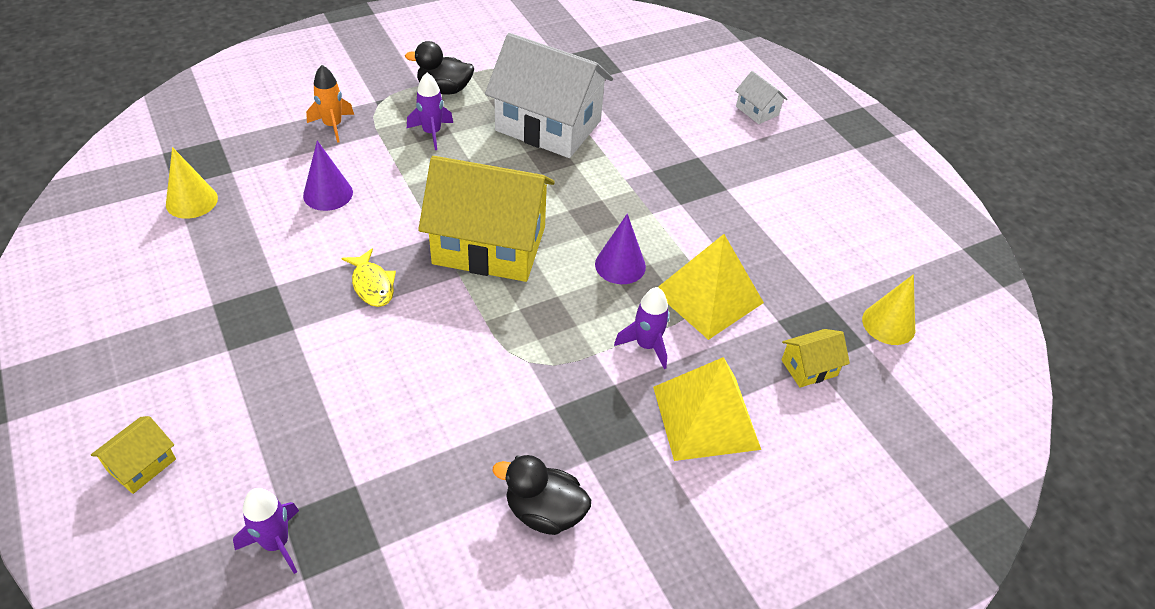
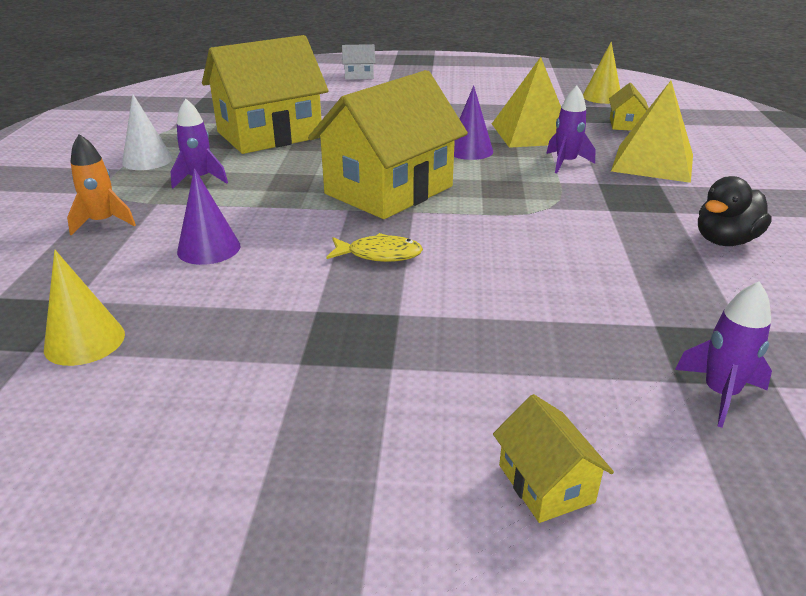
camera: 55 degrees left, 15 degrees down
(444, 89) = (147, 160): black duck -> white cone
(548, 125) = (269, 134): white house -> yellow house

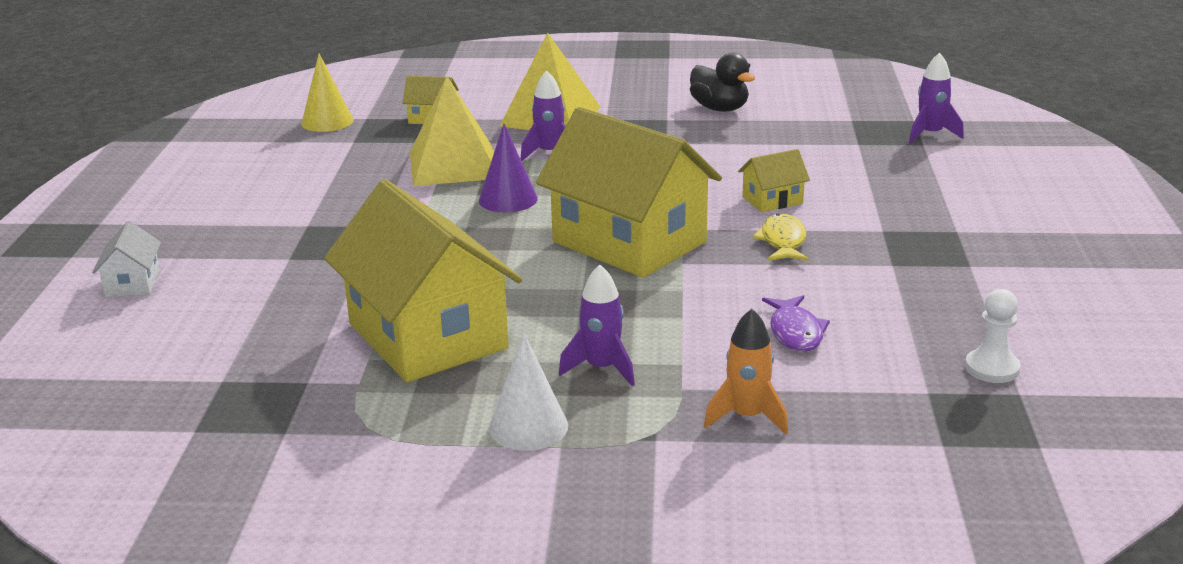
camera: 90 degrees left, 5 degrees down
(84, 341) = (992, 368): yellow cone -> white pawn
(209, 248) = (795, 332): purple cone -> purple fish
(546, 483) = (1042, 185): yellow house -> yellow house (772, 200)

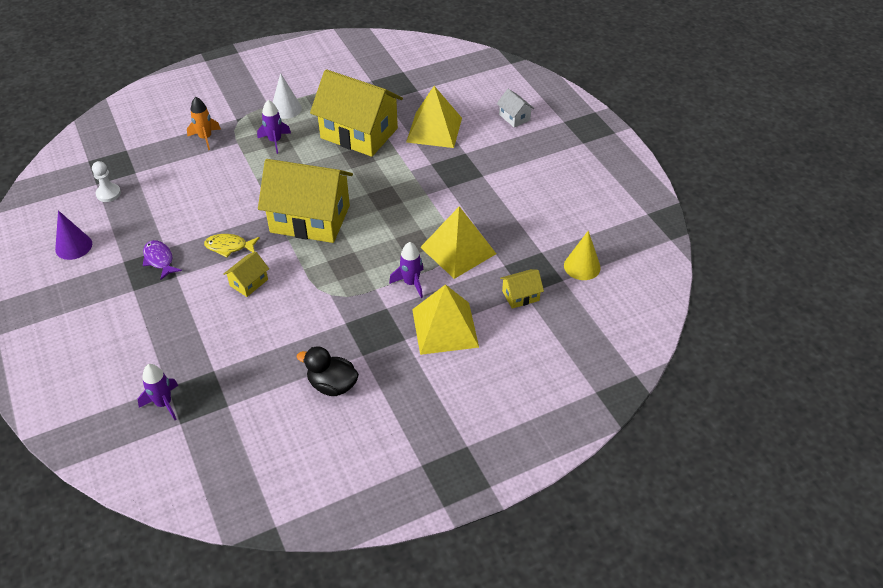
camera: 150 degrees right, 20 degrees up
(290, 303) = (434, 130): none -> yellow pyramid
(508, 199) = (399, 230): purple cone -> purple cone (73, 246)
(782, 241) = (229, 247): yellow fish -> yellow fish turned 120 degrees clockwise
(795, 332) = (201, 186): purple fish -> purple fish (159, 260)

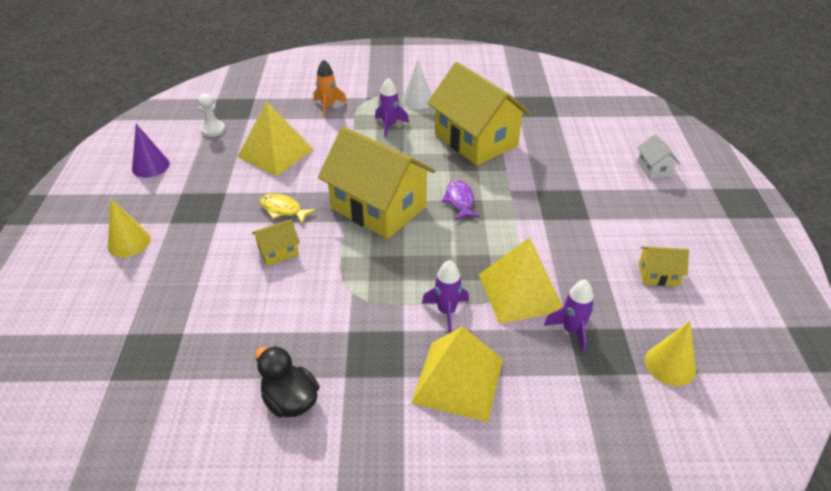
camera: 25 degrees right, 5 degrees down
(109, 318) = (129, 242): none -> yellow cone
(159, 260) = (213, 202): purple fish -> purple fish (459, 201)
(164, 403) = (111, 350): purple rocket -> purple rocket (571, 331)
(434, 130) = (557, 157): yellow pyramid -> yellow pyramid (275, 153)
(520, 296) = (572, 374): yellow house -> yellow house (658, 274)

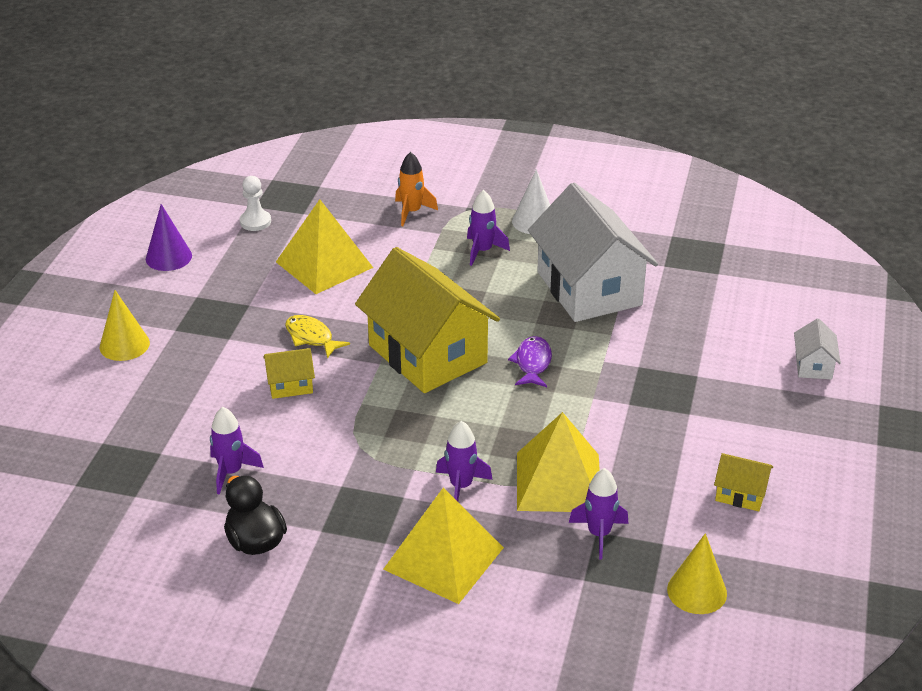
camera: 15 degrees right, 5 degrees down
(250, 338) = (231, 472): none -> purple rocket
(476, 140) = (589, 288): yellow house -> white house

